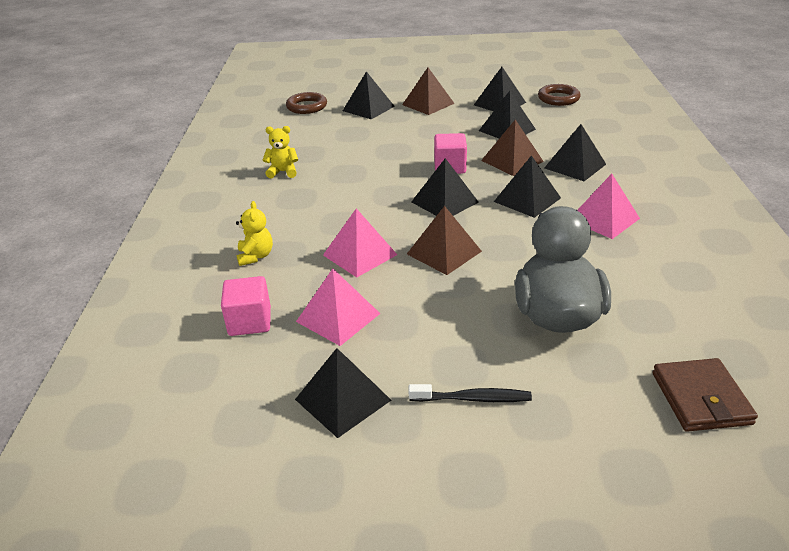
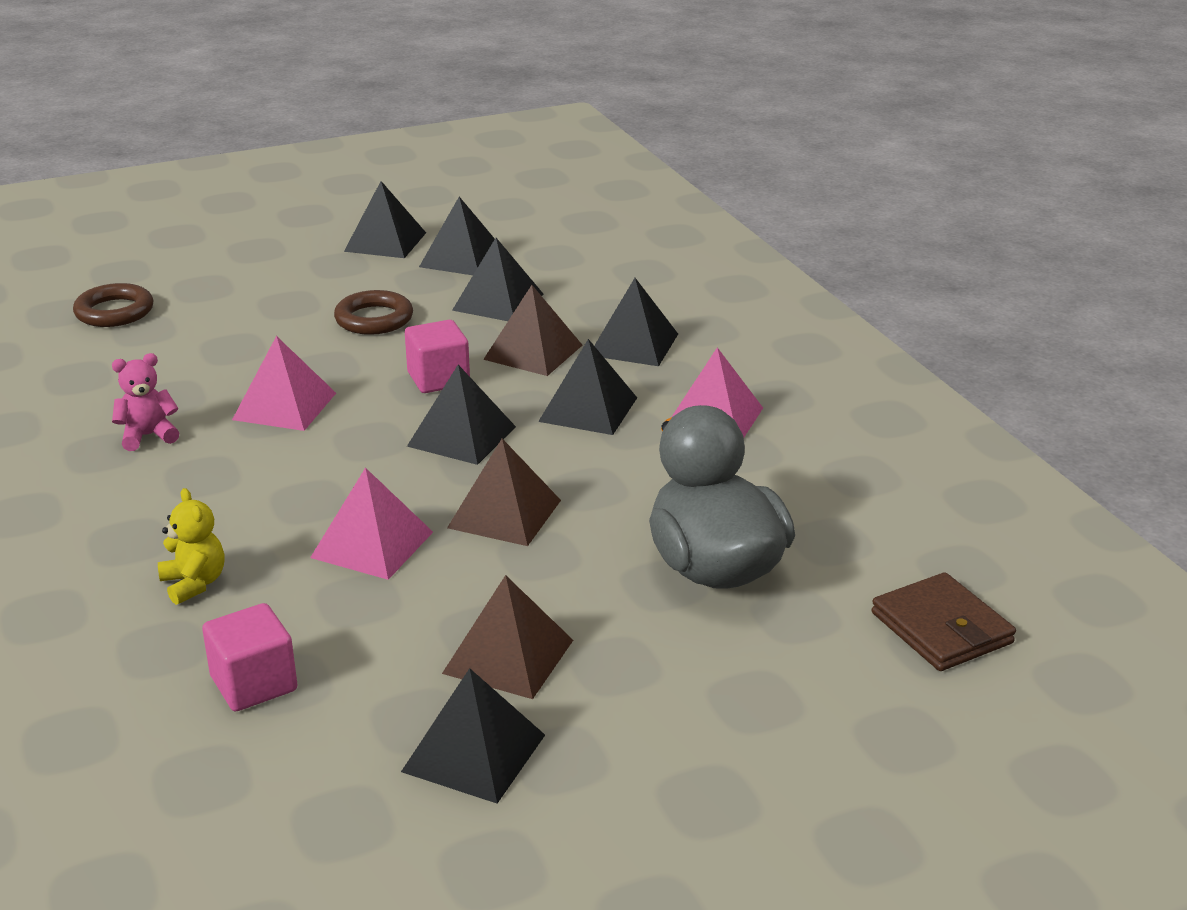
camera: 25 degrees left, 5 degrees down
(283, 172) = (148, 436): yellow teddy bear -> pink teddy bear
(338, 317) = (395, 644): pink pyramid -> pink pyramid (285, 406)
(368, 108) = (235, 299): black pyramid -> black pyramid (385, 242)
(428, 104) = (339, 276): brown pyramid -> brown pyramid (508, 656)
(473, 399) = (658, 703): black toothbrush -> none
(558, 98) = (553, 236): brown ring -> brown ring (374, 319)

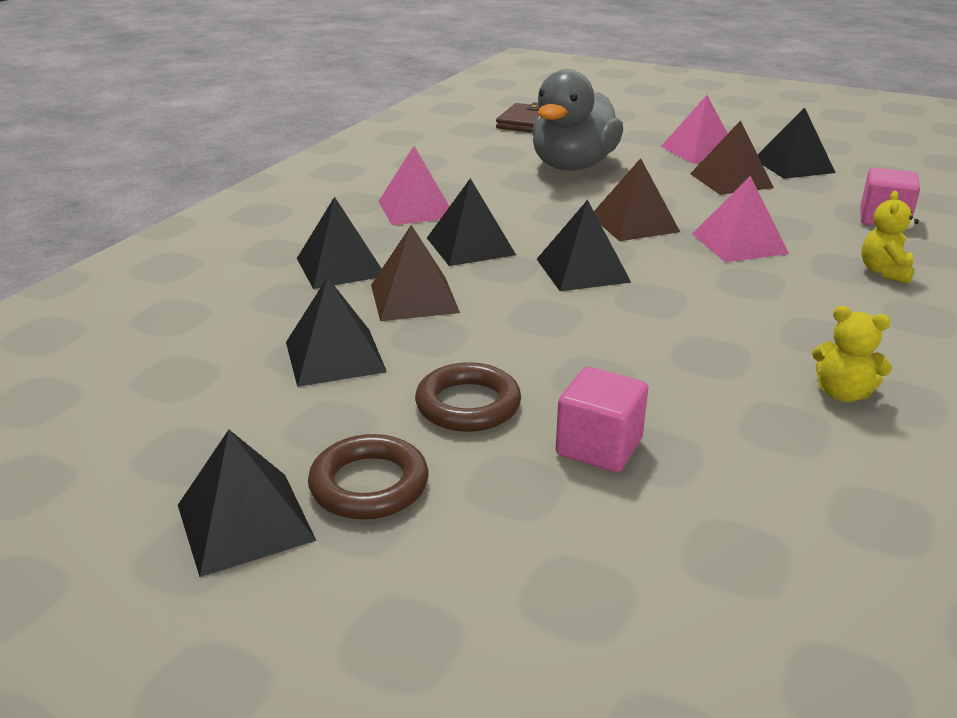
camera: 130 degrees left, 0 degrees up
(114, 312) = (752, 626): brown ring -> brown ring (369, 484)
(148, 436) = (842, 394): pink teddy bear -> yellow teddy bear
(285, 406) = (682, 358): pink pyramid -> pink pyramid (699, 151)
(438, 379) = (523, 315): pink cube -> pink cube (599, 447)
(462, 258) = (242, 431): black pyramid -> none

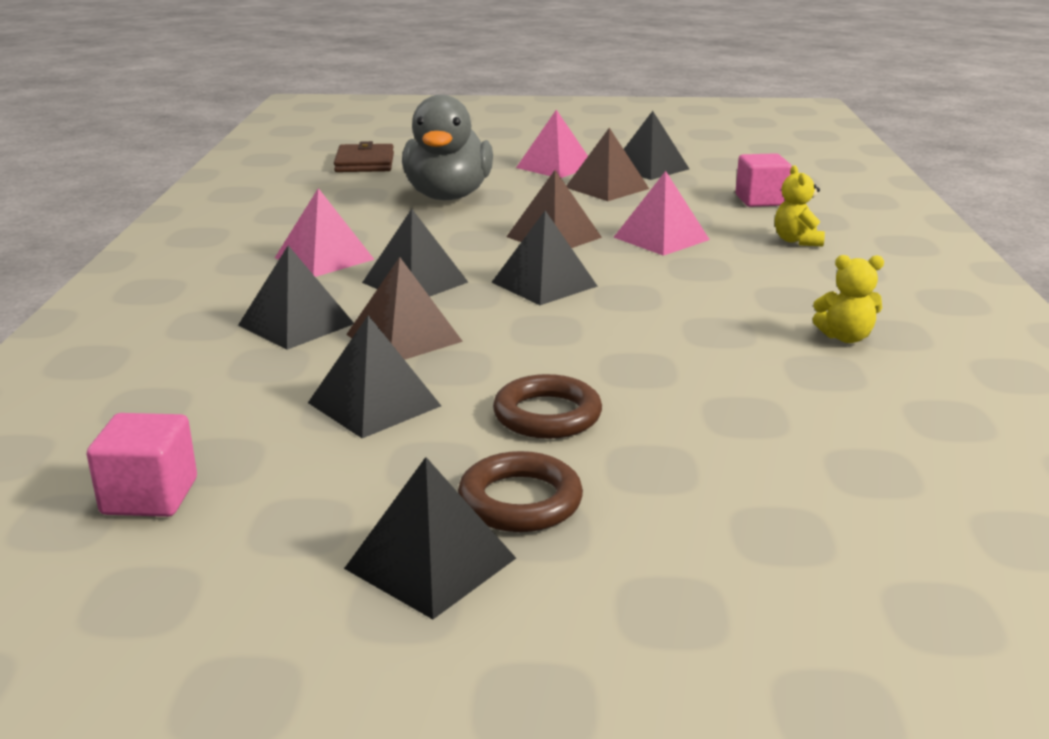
camera: 25 degrees left, 5 degrees down
(599, 447) = (694, 421): pink cube -> pink cube (150, 496)

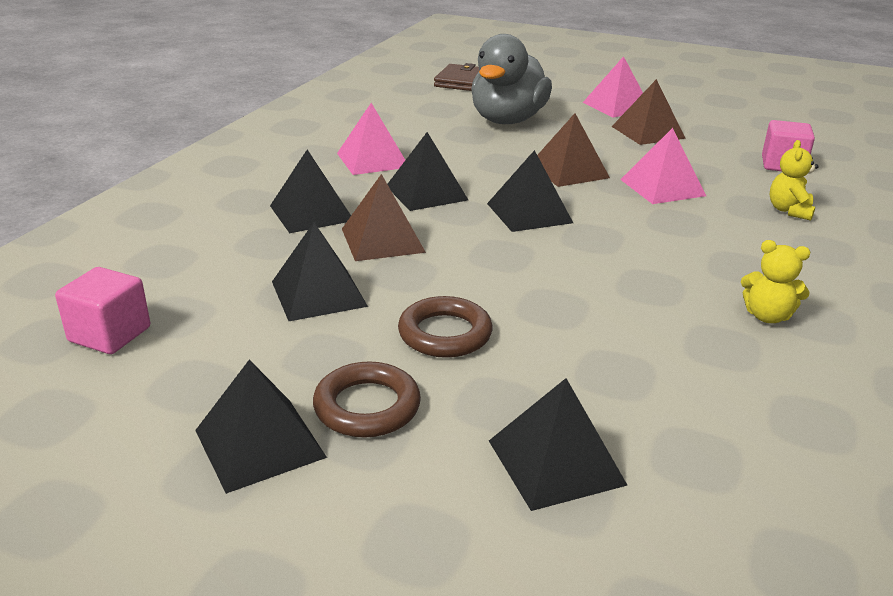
camera: 20 degrees right, 5 degrees up
(649, 168) = (700, 119): black pyramid -> black pyramid (556, 462)

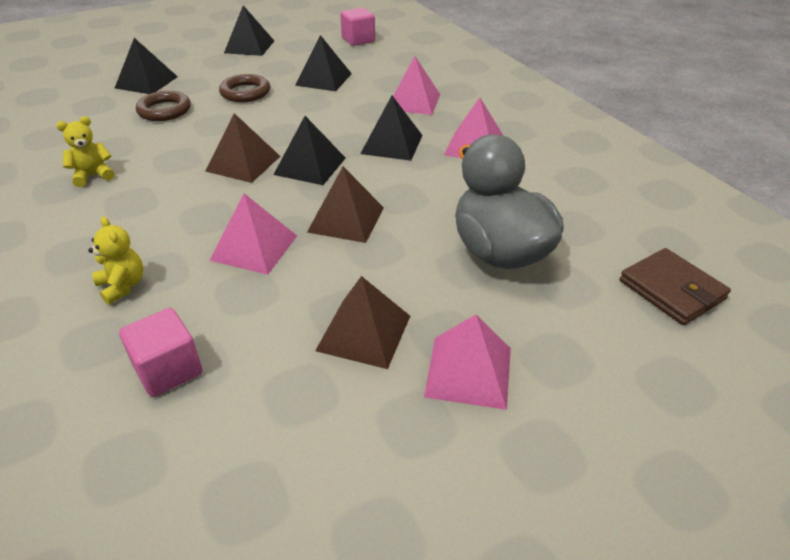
camera: 130 degrees right, 10 degrees up
(311, 213) = (413, 101): black pyramid -> pink pyramid
(367, 406) = (233, 65): brown ring -> brown ring (164, 110)
(382, 240) = (350, 109): brown pyramid -> brown pyramid (243, 163)

